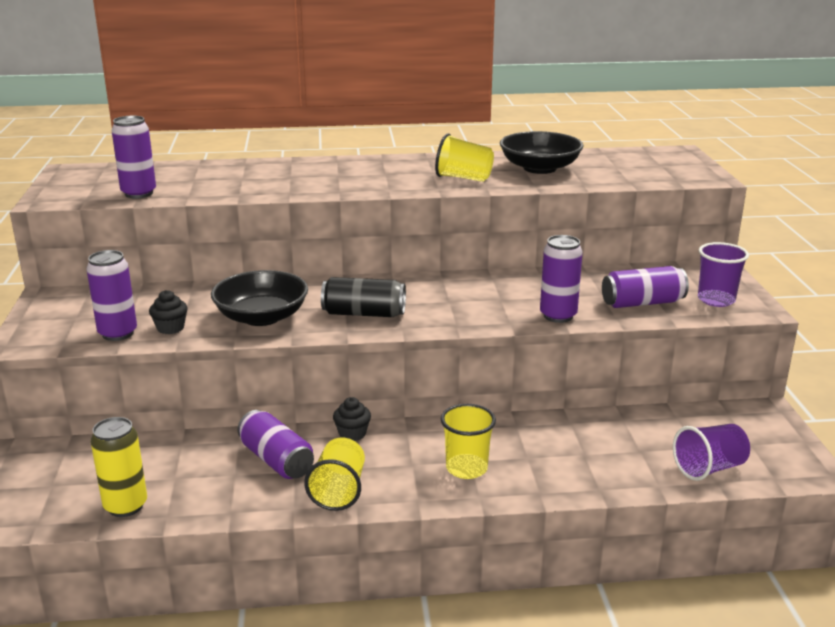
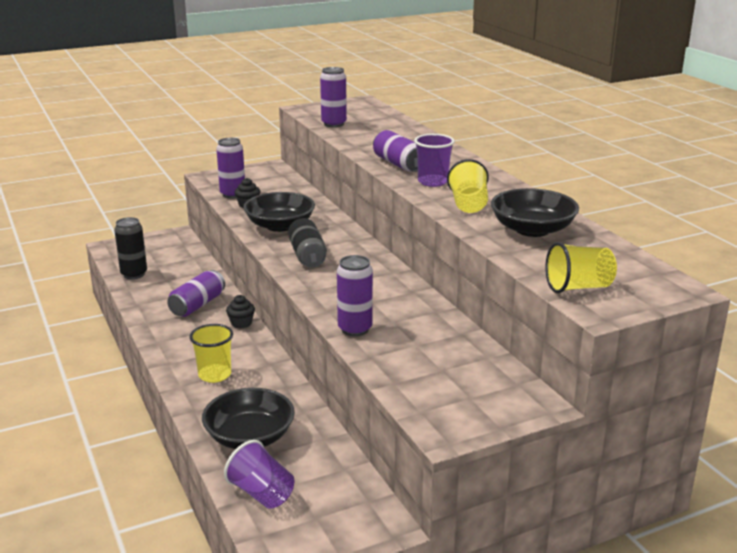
camera: 70 degrees right, 0 degrees up
(125, 506) = (134, 274): yellow can -> black can
(339, 491) = (170, 333): yellow cup -> yellow cup (578, 287)
(607, 462) = (250, 437): none -> black bowl
(642, 303) = (412, 367): purple can -> purple can (399, 164)
(716, 300) = (451, 407): purple cup -> purple cup (433, 182)

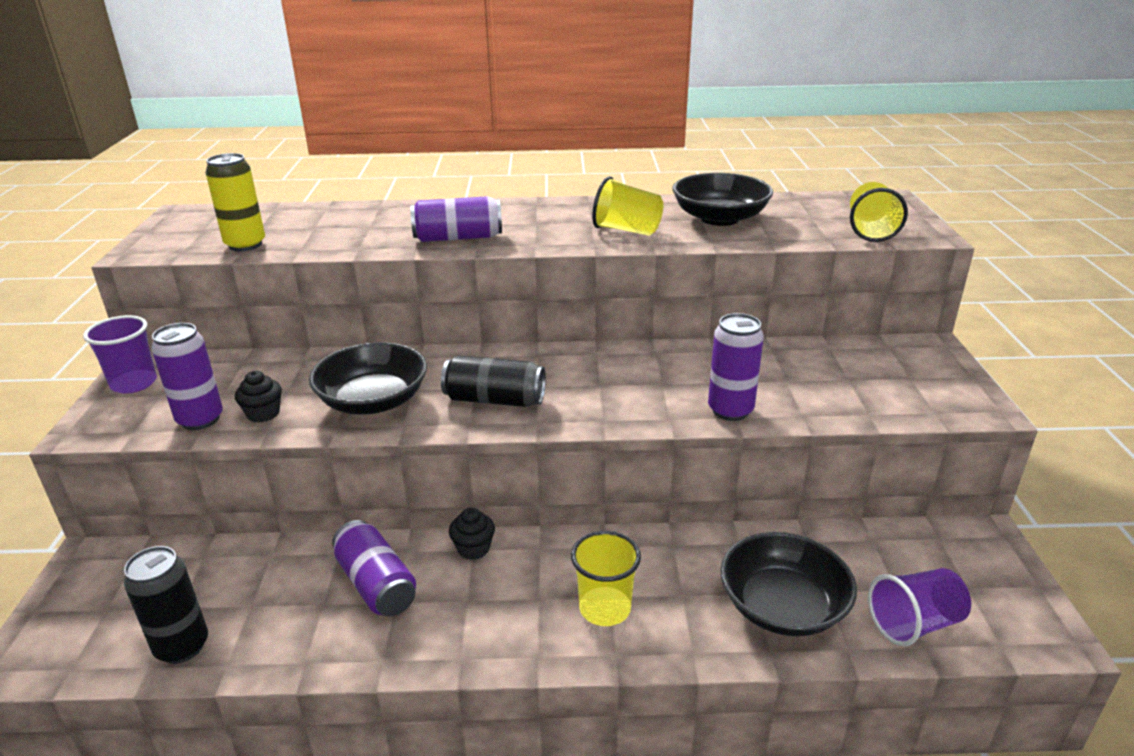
camera: 65 degrees left, 5 degrees up
(334, 124) = (245, 245): purple can -> yellow can
(433, 182) = (539, 232): purple cup -> purple cup (134, 383)

